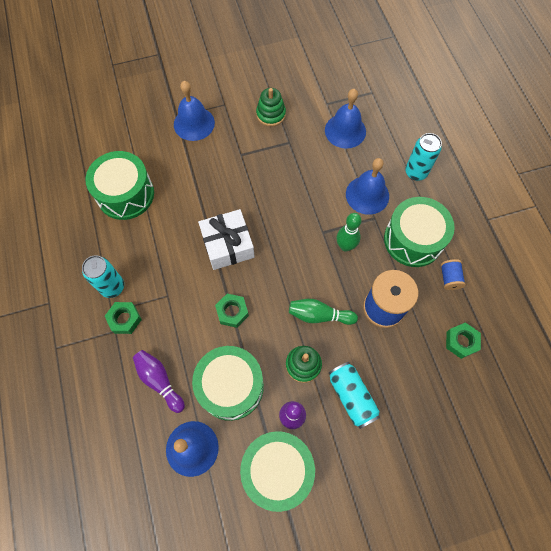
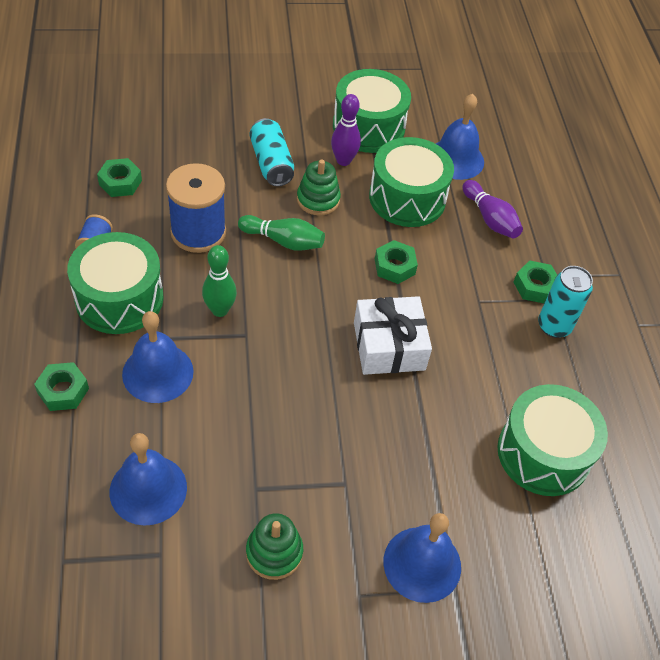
camera: 175 degrees left, 15 degrees down
(416, 172) = (63, 391): turquoise can -> green nut

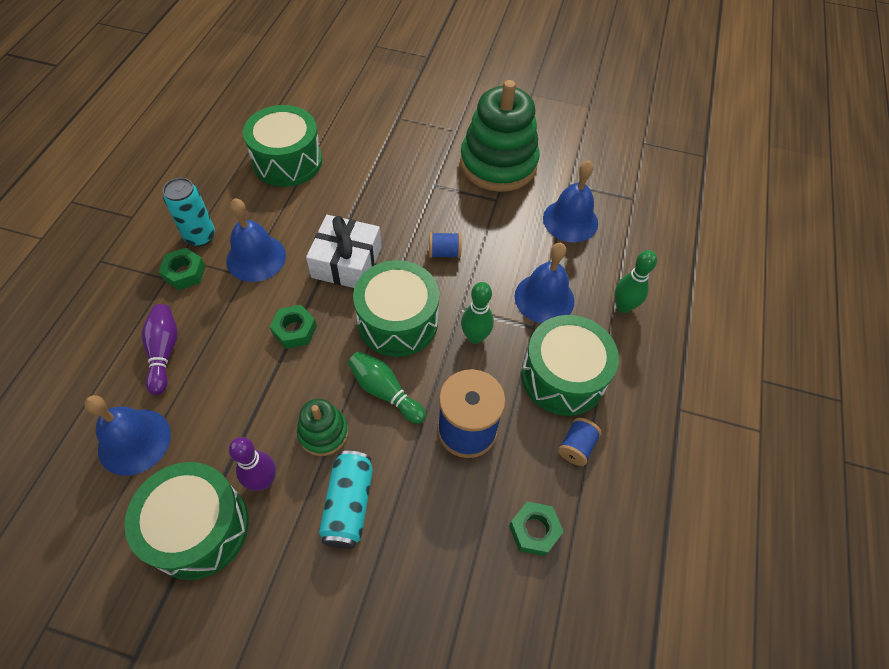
camera: 155 degrees left, 5 degrees up
(63, 391) = (623, 306): green nut -> green bowling pin
(274, 552) = (498, 164): green stacking toy -> green stacking toy, size x2.05
(290, 391) = (444, 253): none -> blue spool
(407, 198) = (228, 404): green drum -> green drum (397, 321)
(422, 564) = (410, 133): blue bell -> blue bell (256, 258)

